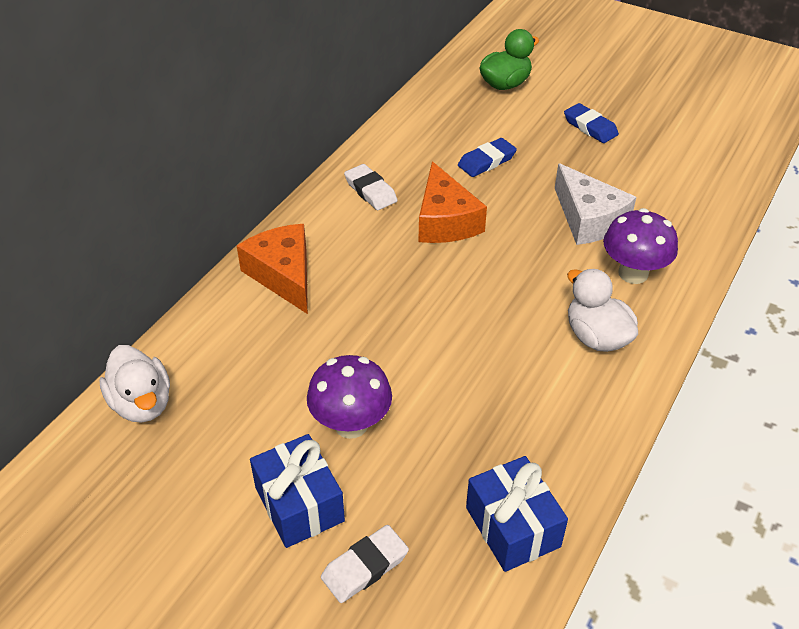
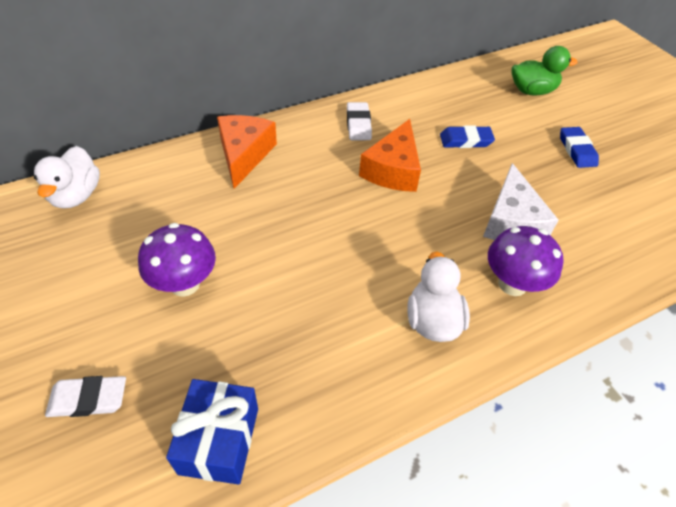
camera: 30 degrees right, 5 degrees up
(299, 504) = (95, 322): blue gift -> none

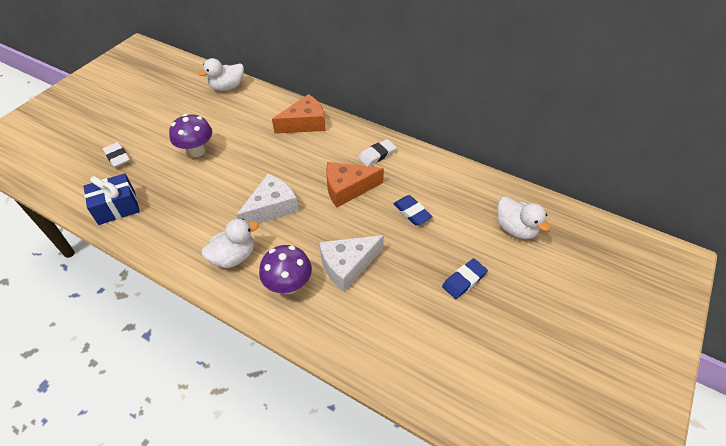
camera: 60 degrees right, 0 degrees up
(372, 247) = (271, 207): none -> white cheese
(532, 91) = (515, 229): green duck -> white duck

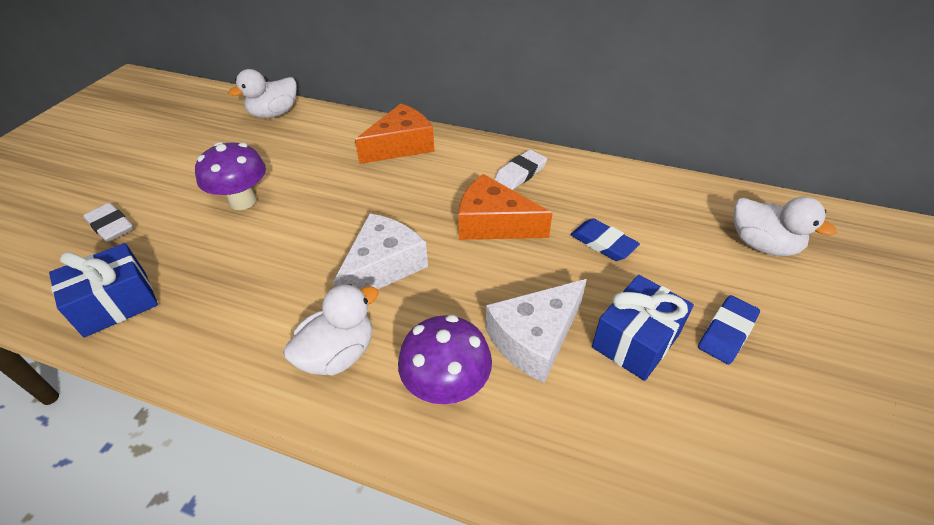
camera: 10 degrees left, 5 degrees down
(347, 189) = (493, 224): orange cheese -> orange cheese turned 45 degrees clockwise
(406, 276) = (635, 340): none -> blue gift

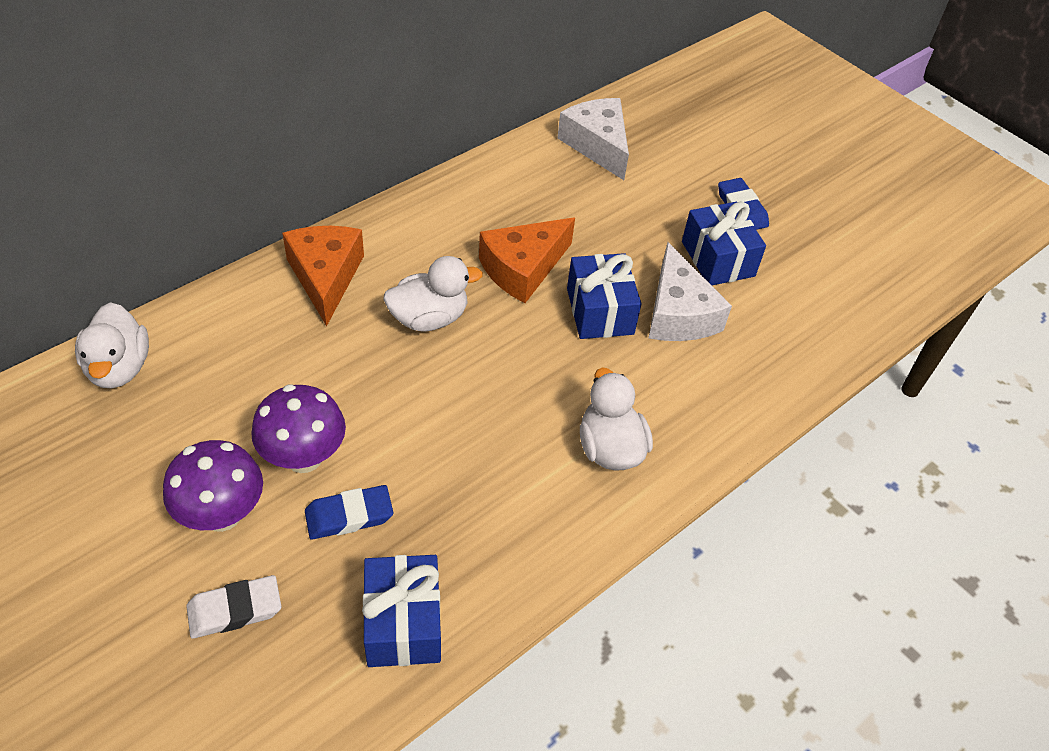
camera: 65 degrees left, 5 degrees up
(383, 267) = (520, 374): white cheese -> white cheese (597, 145)
(446, 387) = (692, 390): purple mushroom -> purple mushroom (222, 514)
(489, 285) = (600, 311): none -> blue gift
(520, 173) = (464, 212): white eraser -> none
(603, 243) = (605, 215): blue eraser -> blue eraser (349, 515)
(762, 245) = (675, 133): white duck -> white duck (429, 318)

